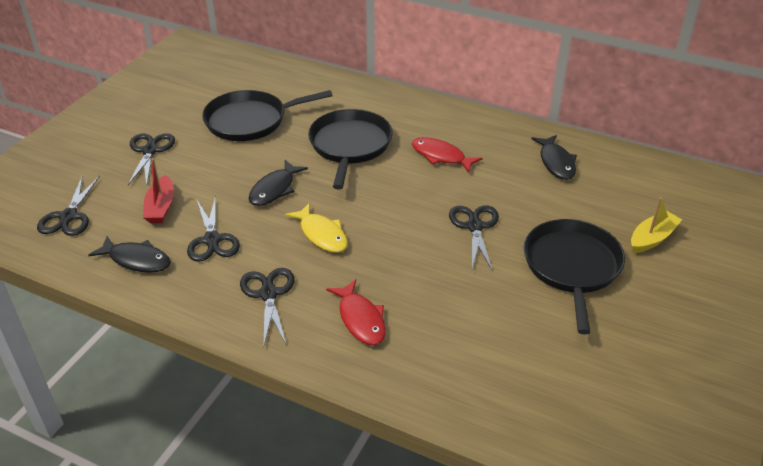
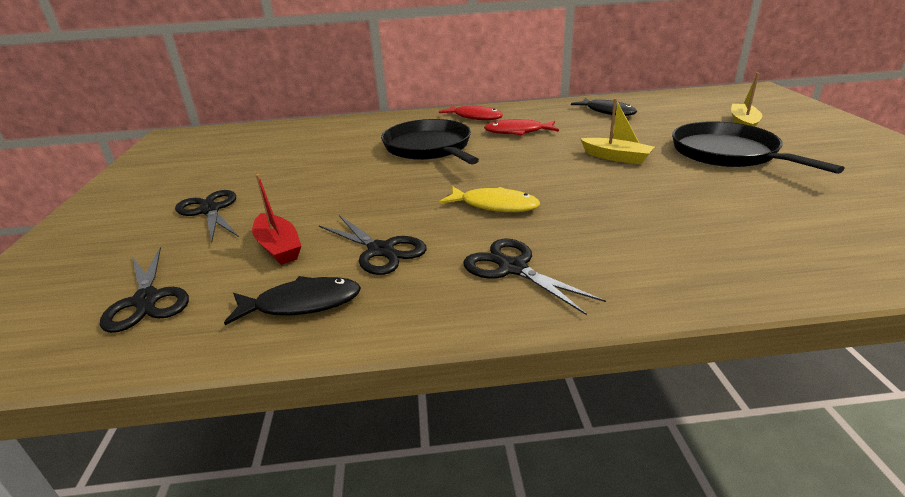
camera: 30 degrees left, 10 degrees down
(250, 121) = (306, 160): black pan -> none
(274, 189) = (397, 193): black fish -> none
(360, 319) = (637, 248): red fish -> red fish (475, 117)
(474, 227) = (616, 157): black scissors -> yellow boat

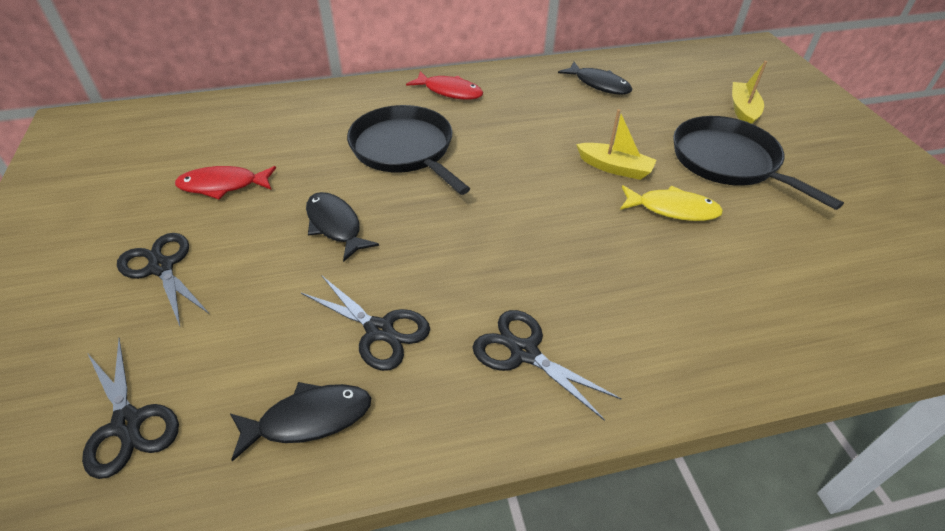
camera: 10 degrees left, 15 degrees up
(278, 247) = (261, 329): red boat -> none
(359, 189) = (335, 225): none -> black fish
(495, 205) = (493, 252): yellow fish -> yellow fish (672, 209)
(517, 132) = (502, 120): red fish -> red fish (223, 185)

